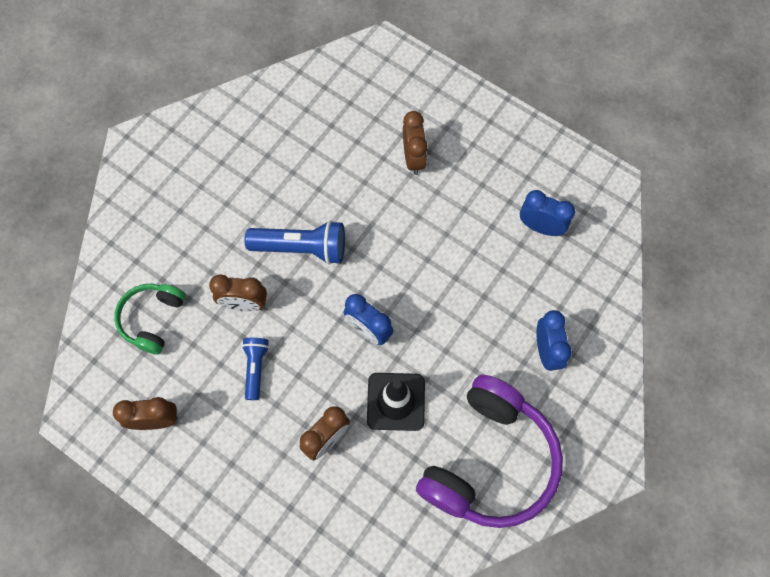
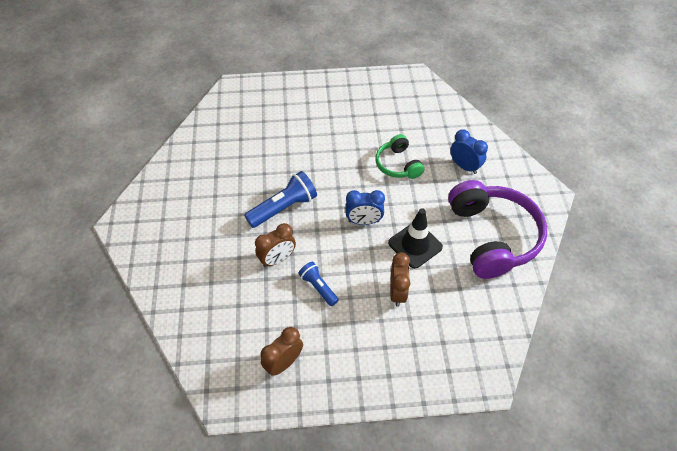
camera: 40 degrees left, 15 degrees down
(152, 319) = (226, 308): green headphones -> green headphones (398, 164)
(413, 158) = (304, 126): brown clock -> none
(540, 227) = (402, 115): blue clock -> none

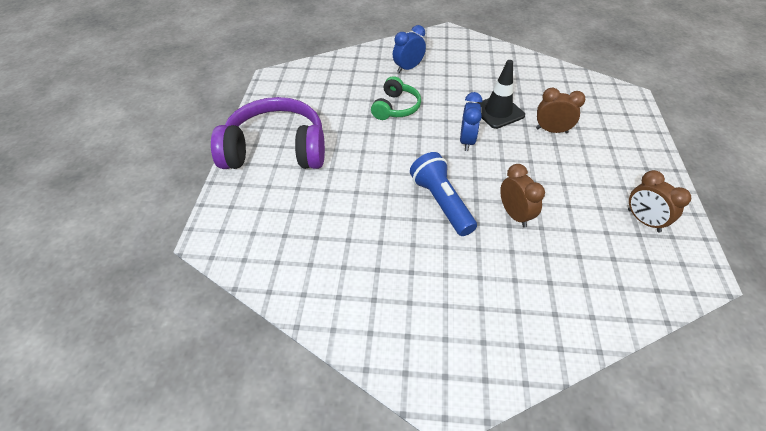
camera: 80 degrees left, 5 degrees down
(318, 287) = (550, 184): blue flashlight -> none
(398, 164) = (396, 107): green headphones -> green headphones turned 60 degrees counterclockwise
(492, 236) = (490, 67): purple headphones -> purple headphones (276, 150)

